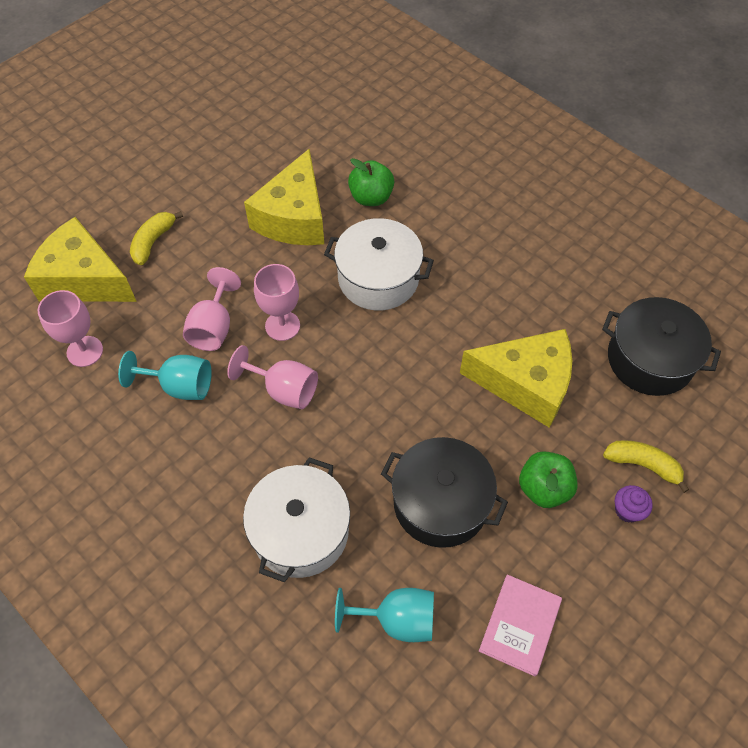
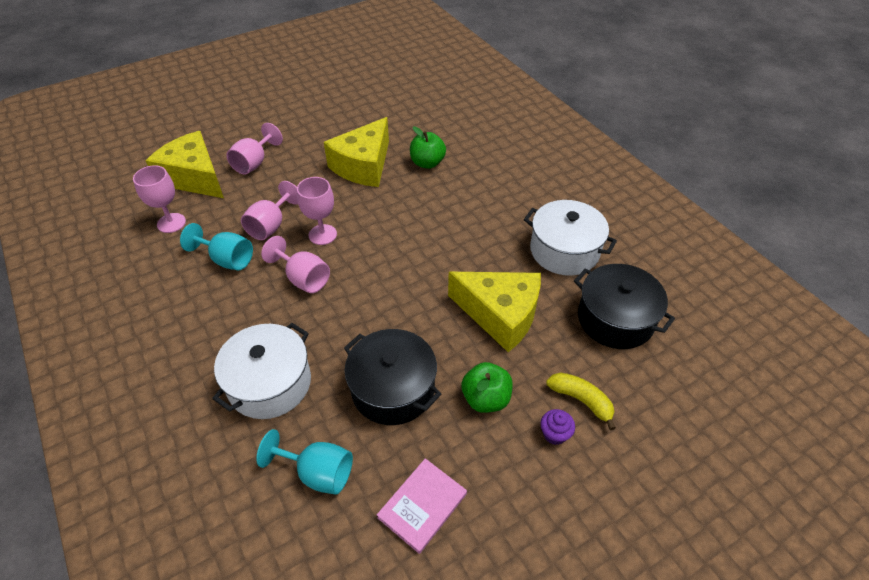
camera: 15 degrees right, 10 degrees down
(153, 242) = (254, 163): yellow banana -> pink goblet
(378, 278) = (410, 217): white pot -> white pot (564, 251)

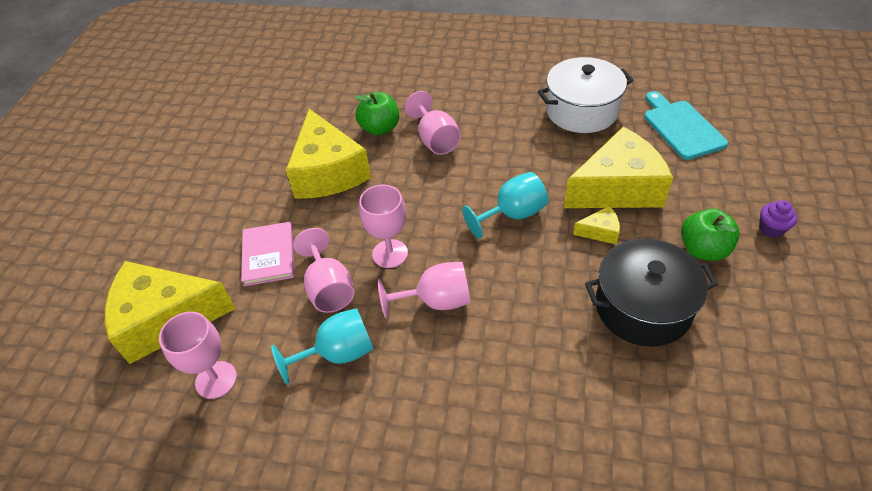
camera: 45 degrees left, 0 degrees up
(254, 163) = (212, 253): pink goblet -> pink goblet (435, 140)
(270, 383) = (556, 404): white pot -> none
(318, 472) = (701, 420): turquoise goblet -> turquoise goblet (512, 215)
(422, 506) = (791, 357): pink book -> pink book (269, 255)
(444, 328) = (600, 231): none -> yellow cheese
(581, 400) = (748, 194): yellow banana -> none
(615, 319) = (681, 127): black pot -> turquoise cutting board

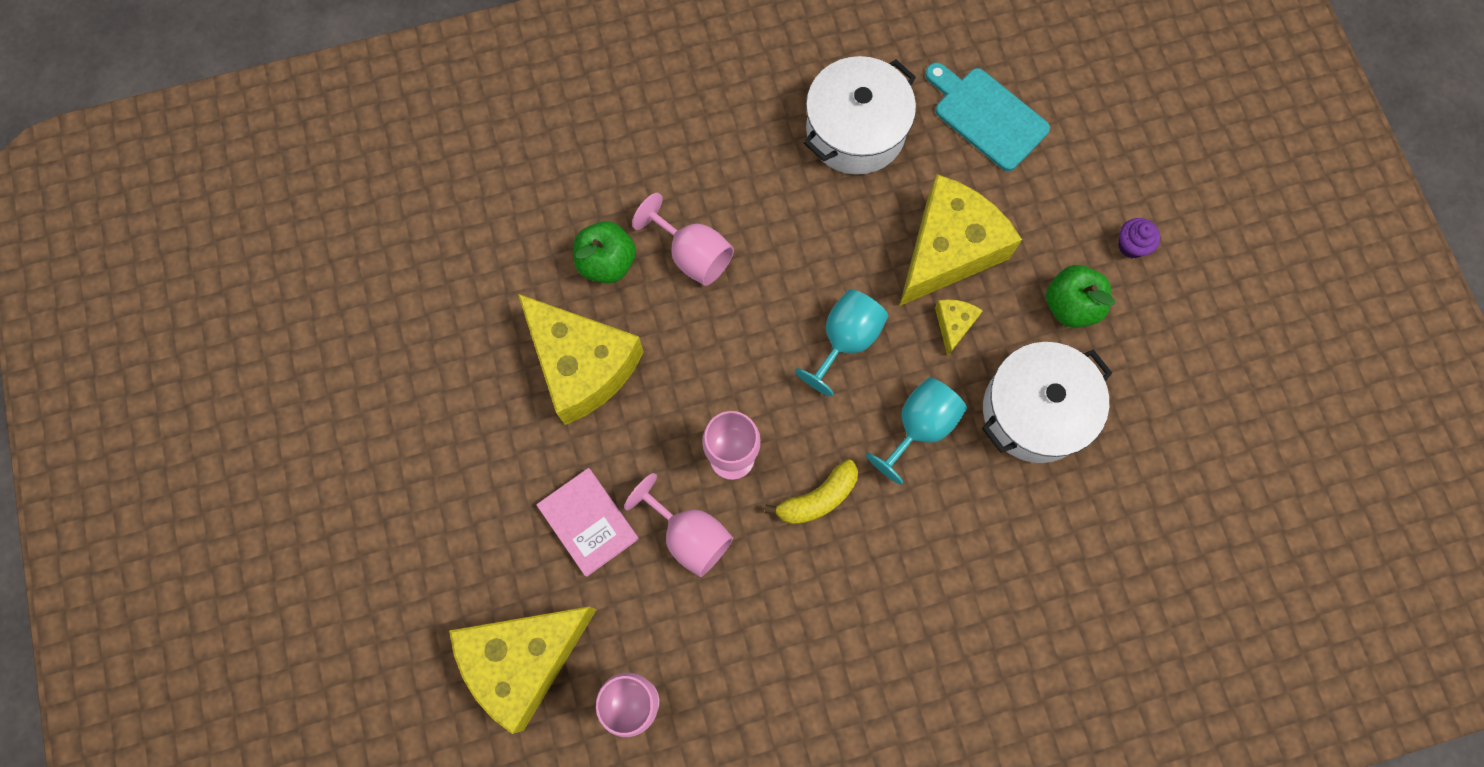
camera: 30 degrees left, 25 degrees up
(338, 353) = (748, 610): turquoise goblet -> turquoise goblet (919, 427)
(436, 301) = (818, 498): pink goblet -> yellow banana
(600, 231) = (953, 325): yellow cheese -> yellow cheese turned 45 degrees counterclockwise
(642, 307) = (1035, 411): black pot -> white pot

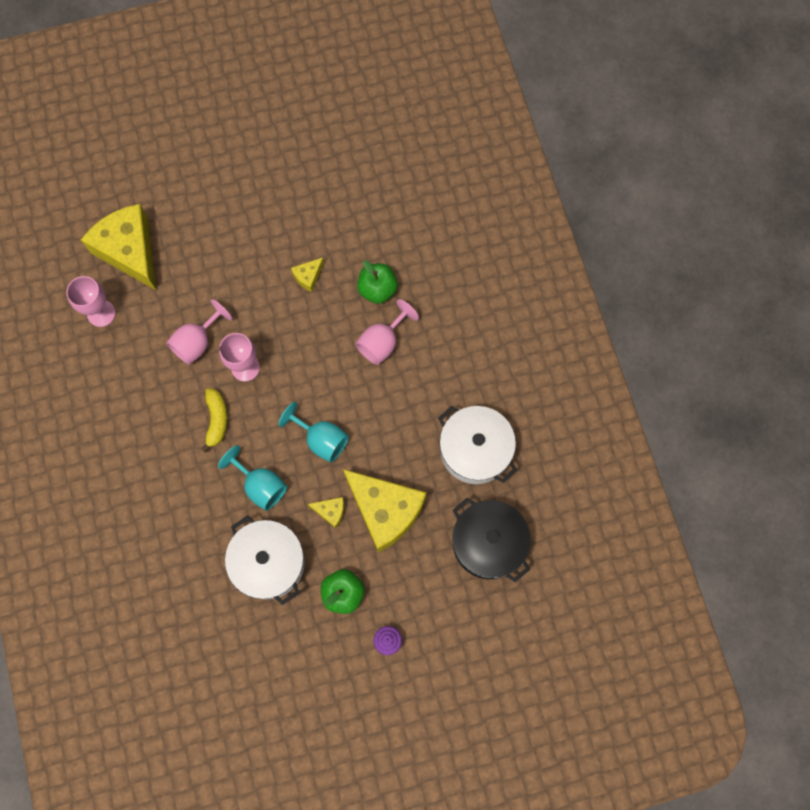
camera: 90 degrees right, 0 degrees up
(582, 365) = (308, 276): yellow cheese -> yellow cheese, size x0.42
(588, 522) = (208, 284): pink book -> none
(818, 498) = (216, 420): yellow banana -> yellow banana turned 150 degrees counterclockwise
(986, 116) = (488, 543): turquoise cutting board -> black pot

